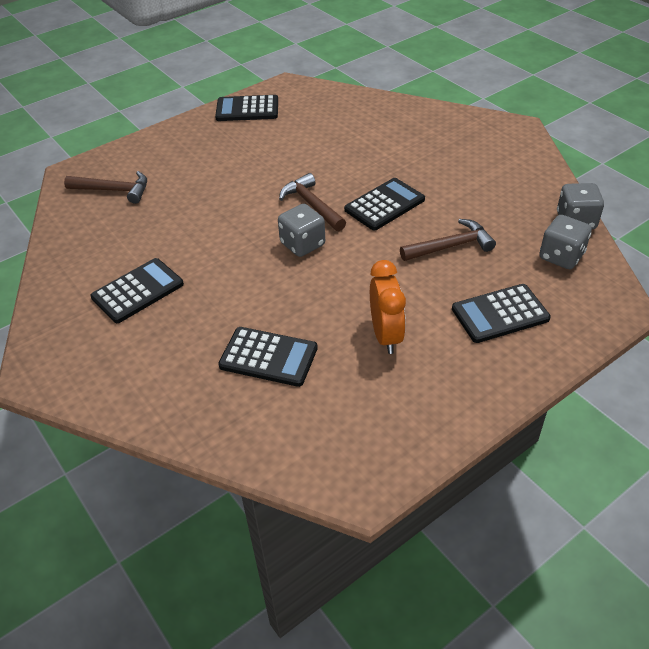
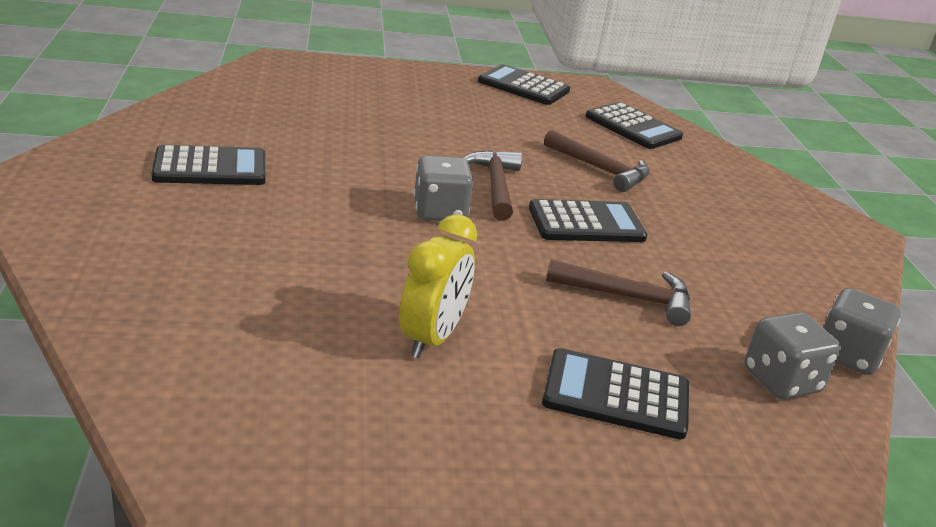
camera: 25 degrees right, 15 degrees down
(114, 190) = (298, 87): brown hammer -> brown hammer (600, 169)
(268, 357) = (266, 286): black calculator -> black calculator (633, 127)
(386, 335) = (432, 338): orange clock -> yellow clock

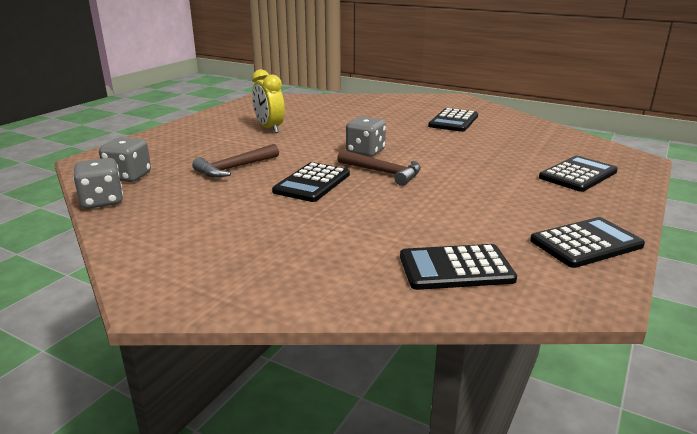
camera: 130 degrees right, 5 degrees down
(600, 169) = (378, 215): brown hammer -> none
(616, 395) = (188, 144): black calculator -> black calculator (578, 175)

